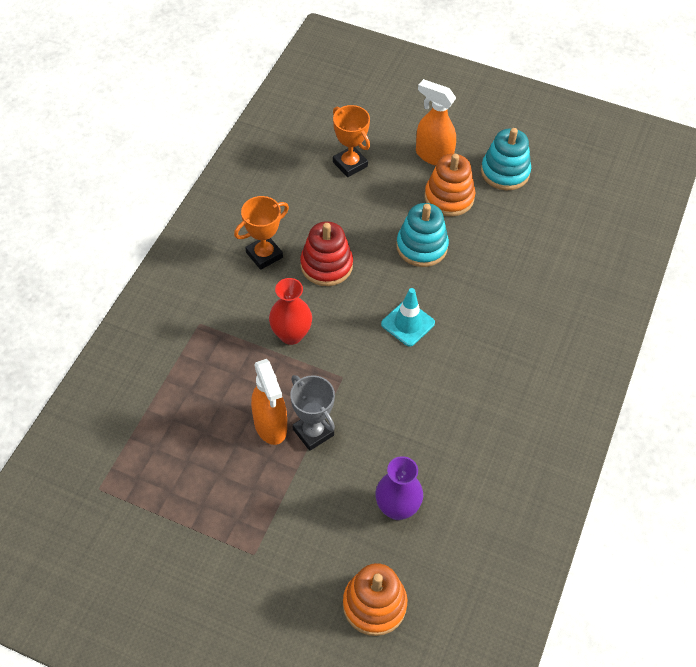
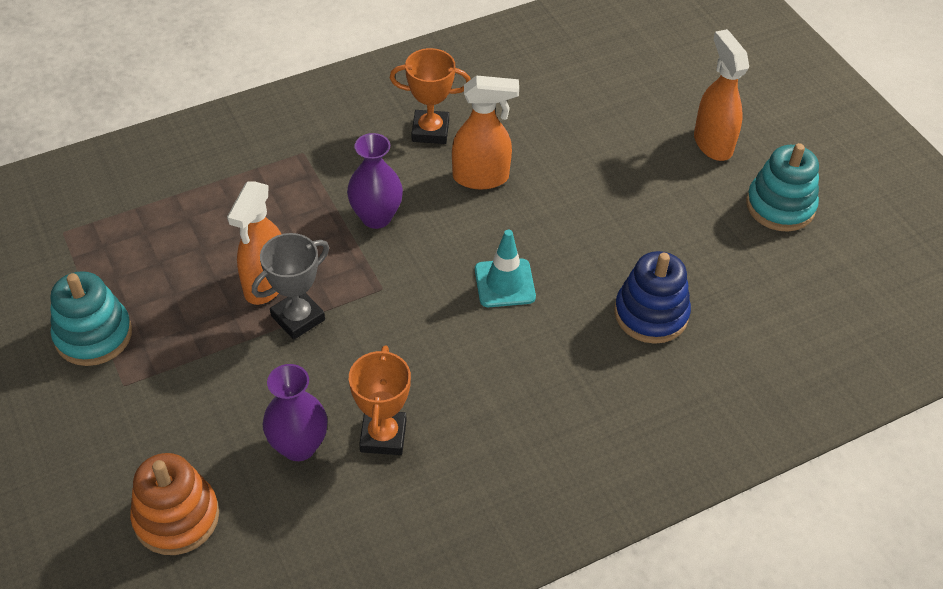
camera: 40 degrees right, 5 degrees down
(291, 334) = (376, 217): red vase -> purple vase
(313, 432) = (298, 318): grey trophy -> grey trophy turned 45 degrees clockwise
(326, 265) = (481, 177): red stacking toy -> orange spray bottle
(350, 164) = (610, 100): orange trophy -> orange trophy (383, 436)
(422, 247) = (601, 221): turquoise stacking toy -> turquoise stacking toy (93, 335)
(449, 197) = (685, 193): orange stacking toy -> none
(502, 285) = (651, 314): none -> blue stacking toy

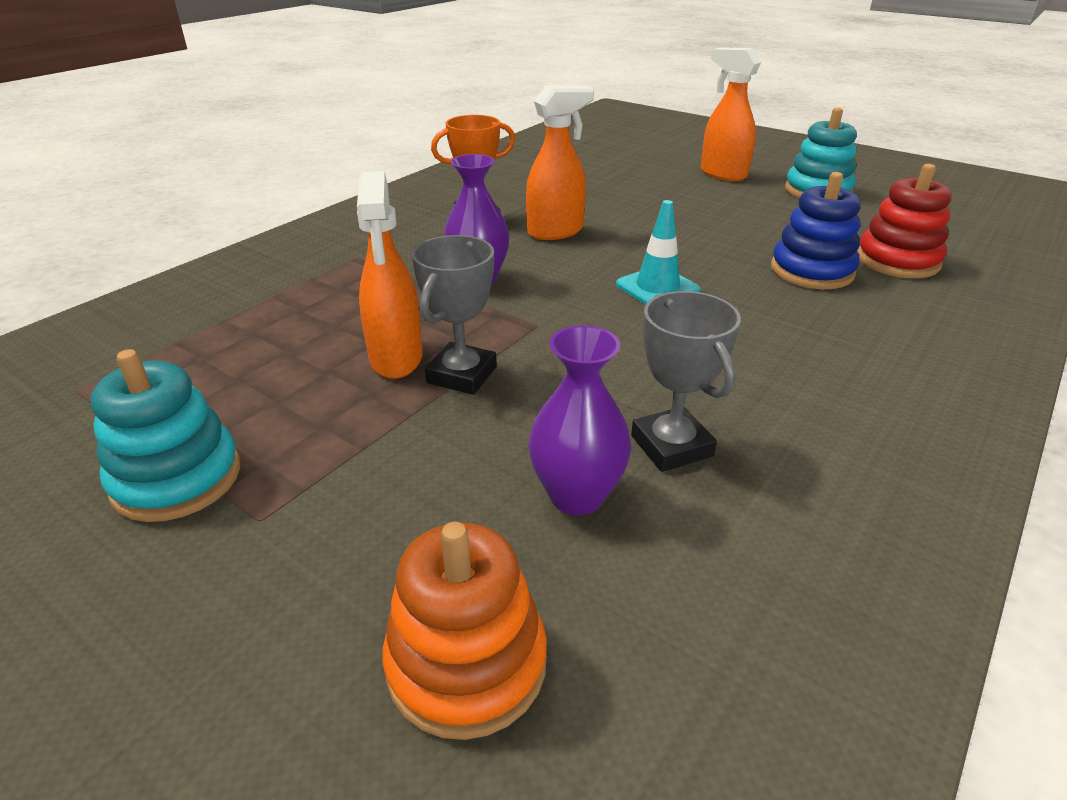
camera: 25 degrees left, 15 degrees down
(383, 436) = (671, 446): orange trophy -> grey trophy
(741, 332) = (897, 261): none -> red stacking toy

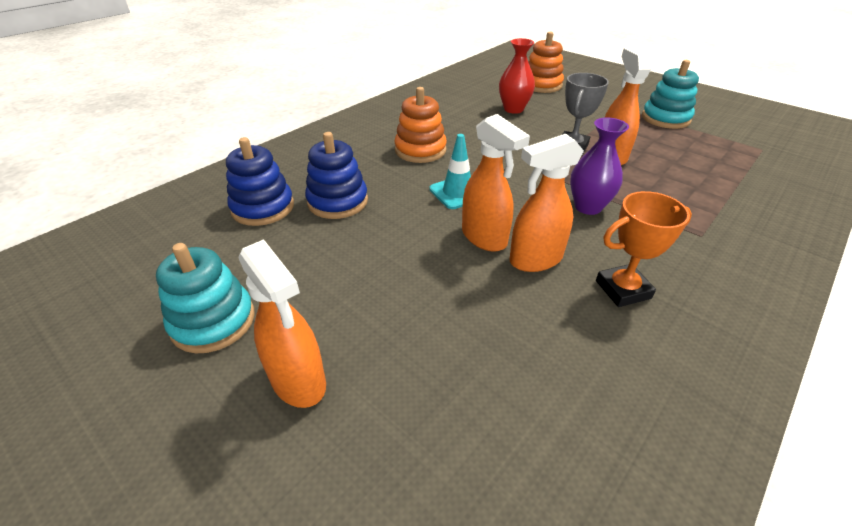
camera: 175 degrees left, 5 degrees up
(577, 495) = (513, 109): purple vase -> red vase
(611, 245) = (484, 238): none -> orange spray bottle
(671, 446) = (475, 119): grey trophy -> none
(752, 353) = (420, 150): none -> orange stacking toy
(897, 261) = (263, 208): red stacking toy -> blue stacking toy

